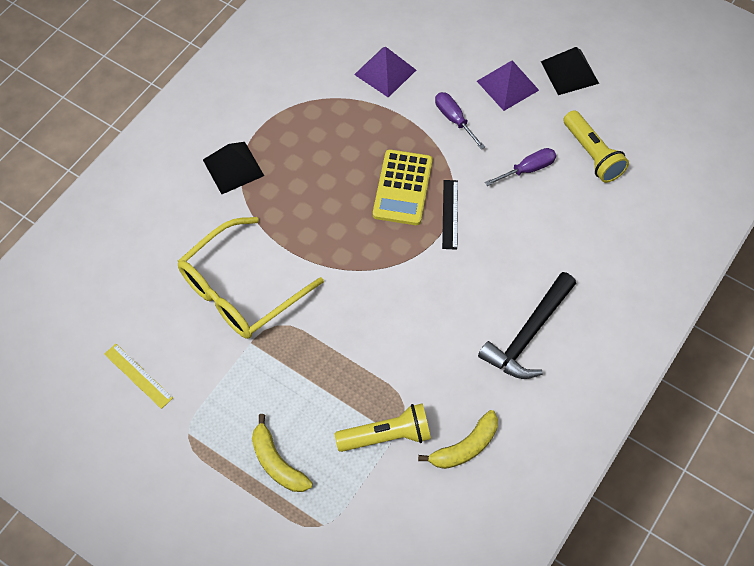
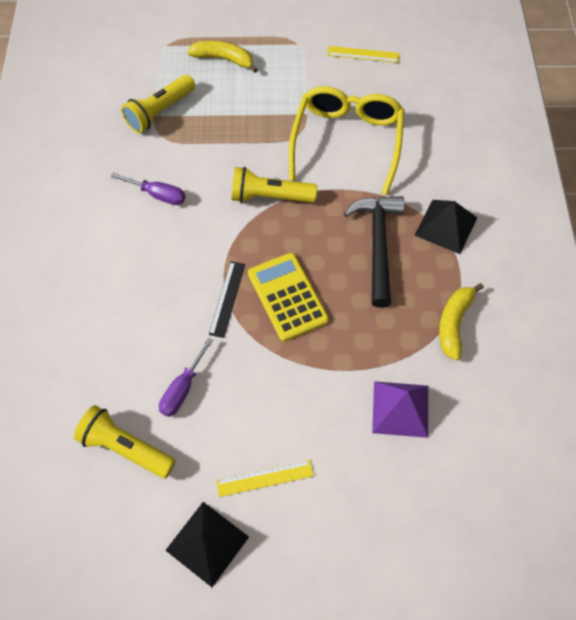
camera: 145 degrees right, 0 degrees up
(351, 279) = (270, 197): none -> yellow flashlight
(450, 214) = (227, 298): black ruler -> black ruler turned 45 degrees clockwise
(454, 119) = (291, 398): purple screwdriver -> purple screwdriver (158, 195)
(465, 447) = (97, 135): yellow banana -> yellow banana (454, 323)
(507, 85) = (265, 477): purple pyramid -> yellow ruler
(528, 334) = (93, 237): black hammer -> black hammer (377, 245)

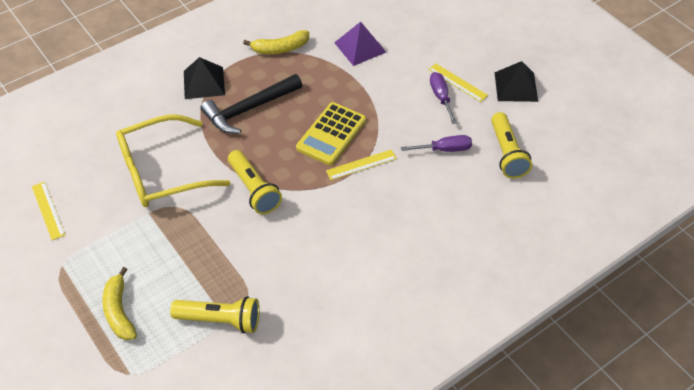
camera: 125 degrees left, 10 degrees down
(158, 195) = (309, 262): purple screwdriver -> purple screwdriver (441, 97)
(227, 298) = (361, 165): black ruler -> yellow ruler

